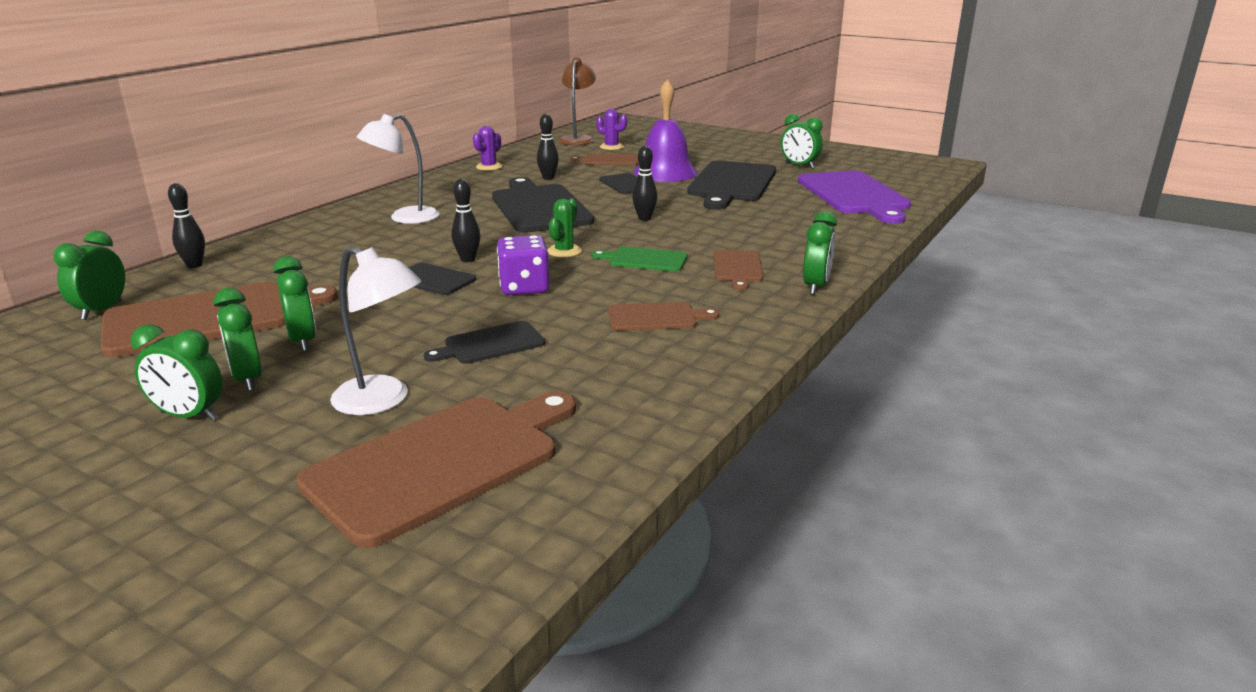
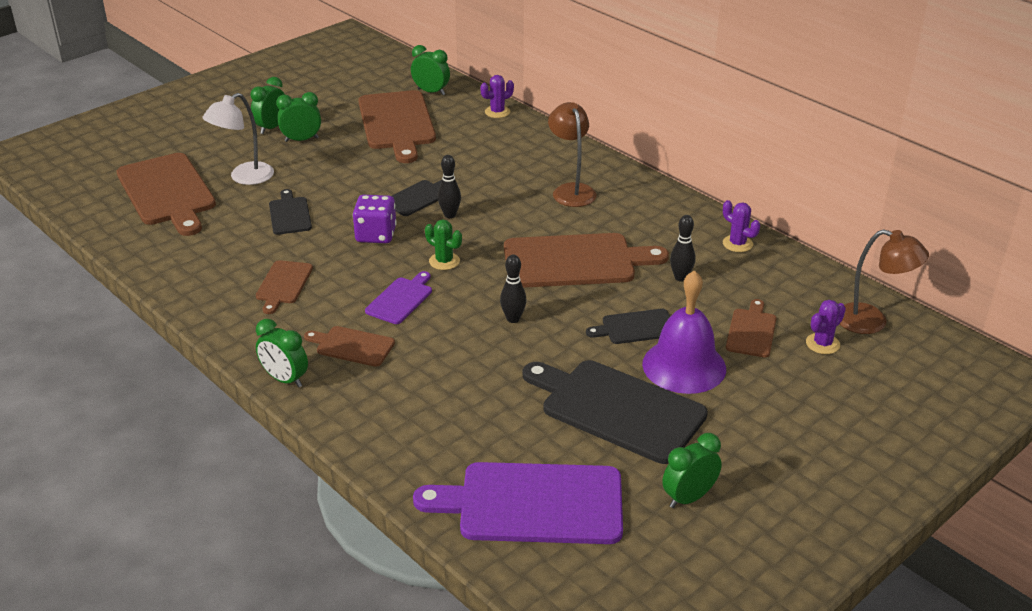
camera: 105 degrees right, 10 degrees up
(194, 265) = (497, 112): black bowling pin -> purple cactus
(303, 341) = (341, 153): green clock -> none
(404, 218) = (571, 190): white lamp -> brown lamp
(539, 207) = (574, 261): black cutting board -> brown cutting board
(644, 260) = (400, 299): green cutting board -> purple cutting board

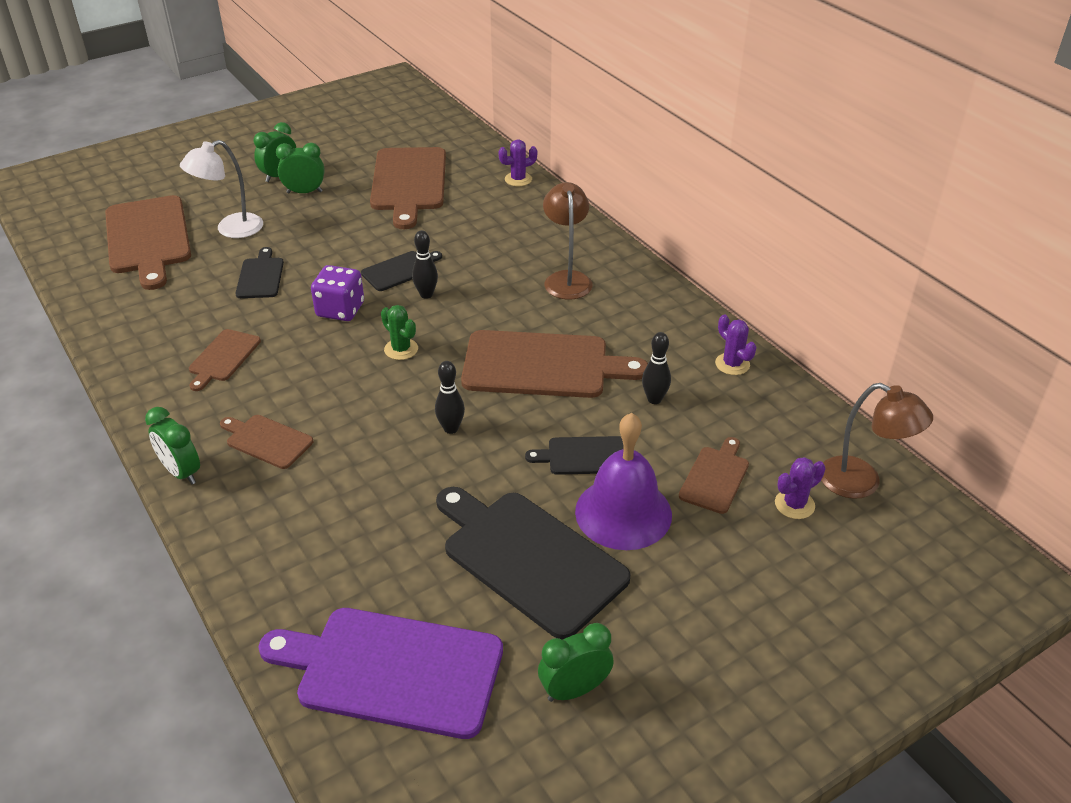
camera: 10 degrees right, 5 degrees up
(400, 299) = (338, 390): purple cutting board -> none
(431, 92) = (457, 150): green clock -> none

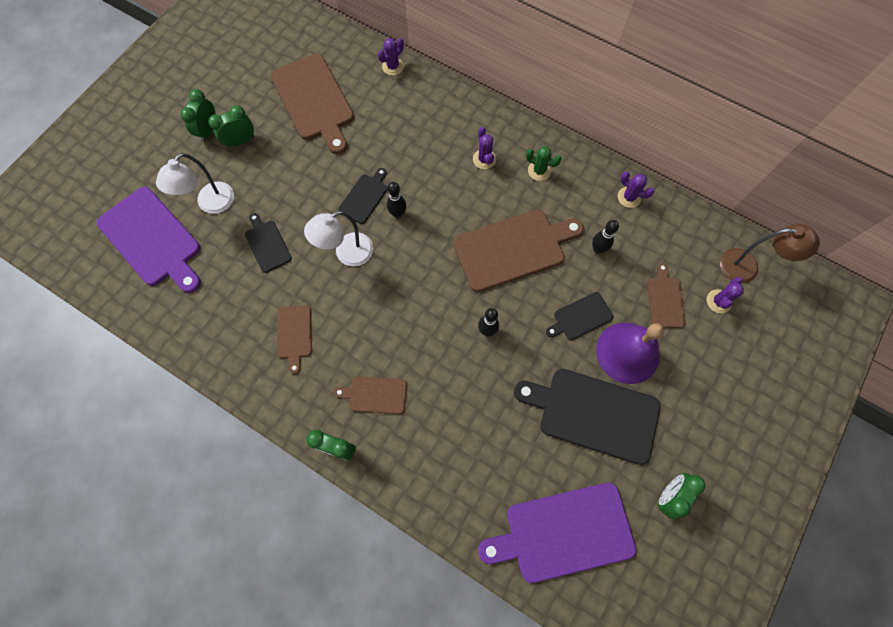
camera: 25 degrees left, 30 degrees up
(148, 238) = (152, 239): brown cutting board -> purple cutting board
(340, 310) = (347, 254): purple dice -> white lamp
(401, 349) = (412, 274): green cactus -> green cactus (539, 171)
(566, 279) = (484, 159): brown lamp -> purple cactus

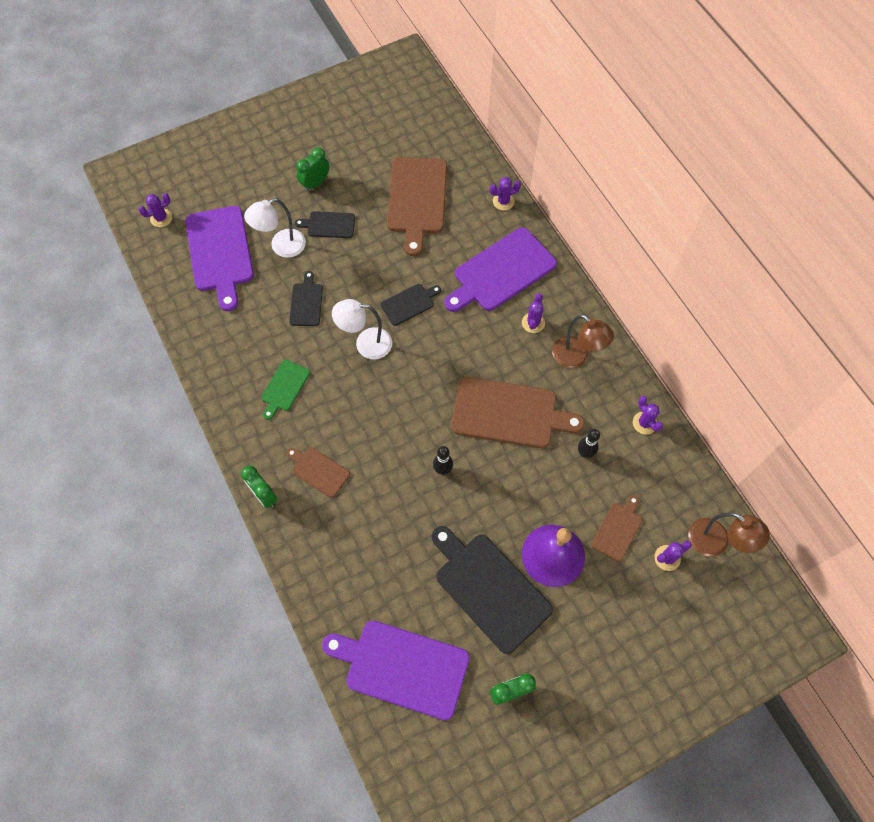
camera: 30 degrees right, 5 degrees down
(70, 236) = (161, 218): none -> purple cactus
(241, 141) = (335, 205): green clock -> none
(294, 334) = (284, 387): brown cutting board -> green cutting board
(398, 214) = (428, 332): black bowling pin -> none
(429, 128) = (502, 272): none -> purple cutting board
(539, 171) = (576, 358): green cactus -> brown lamp
(581, 317) = (531, 503): black cutting board -> black cutting board (329, 225)

